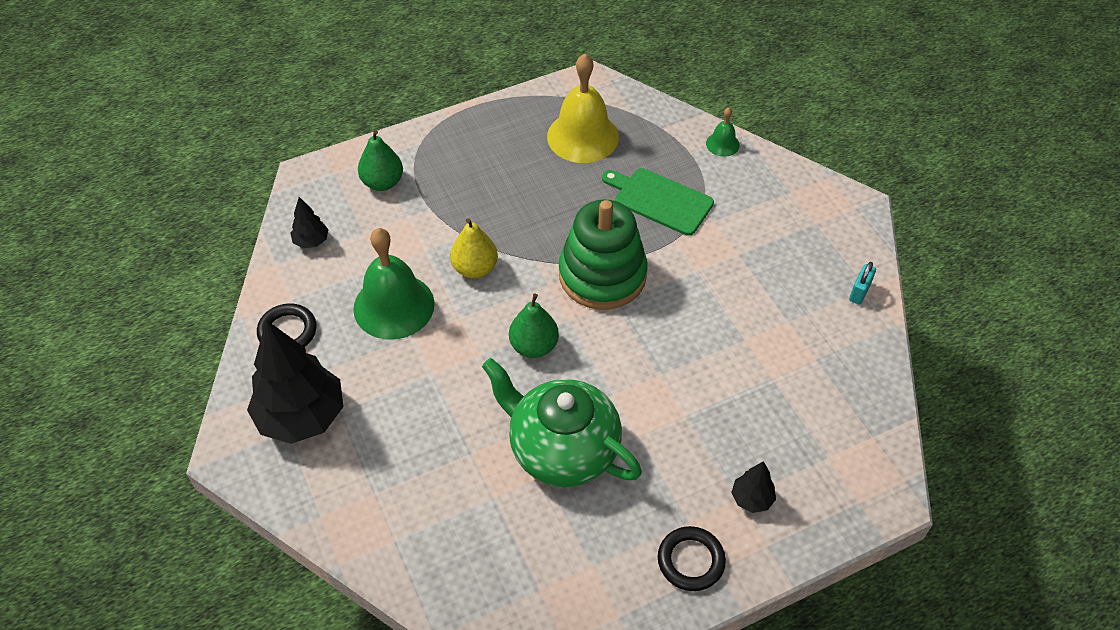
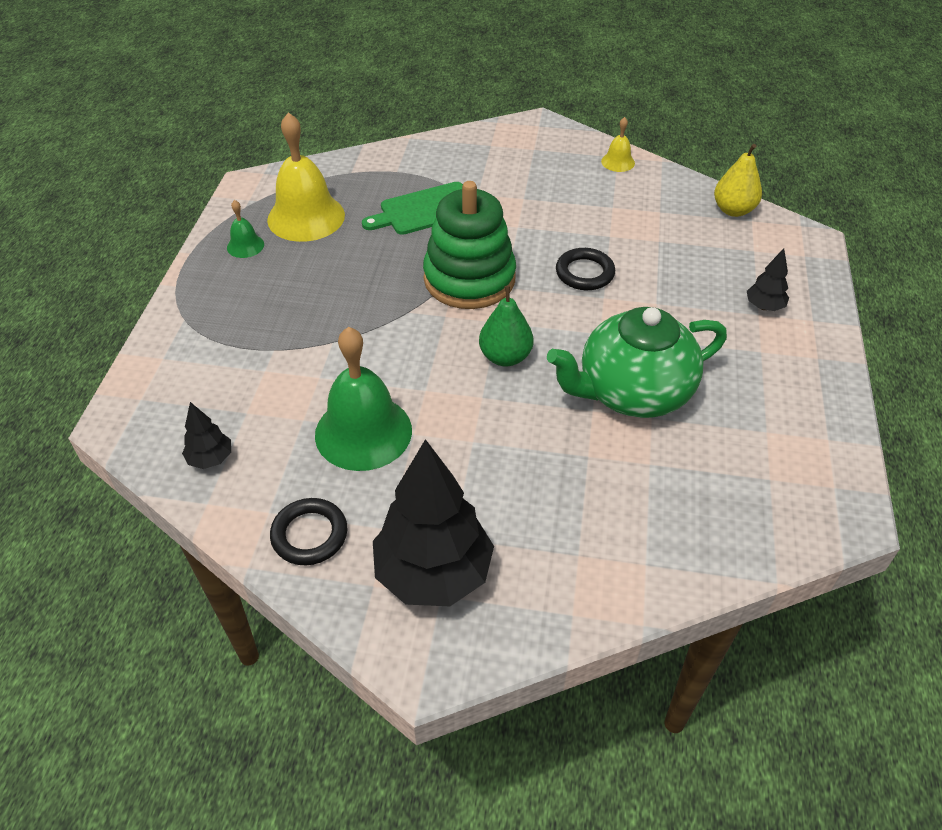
camera: 55 degrees left, 5 degrees down
(382, 182) = (199, 368): green pear -> none
(475, 268) = (378, 353): yellow pear -> yellow pear (733, 210)
(691, 561) = (800, 369): black ring -> black ring (584, 273)
(722, 144) = (406, 152): green bell -> green bell (245, 246)
(859, 292) = (618, 162): turquoise padlock -> yellow bell

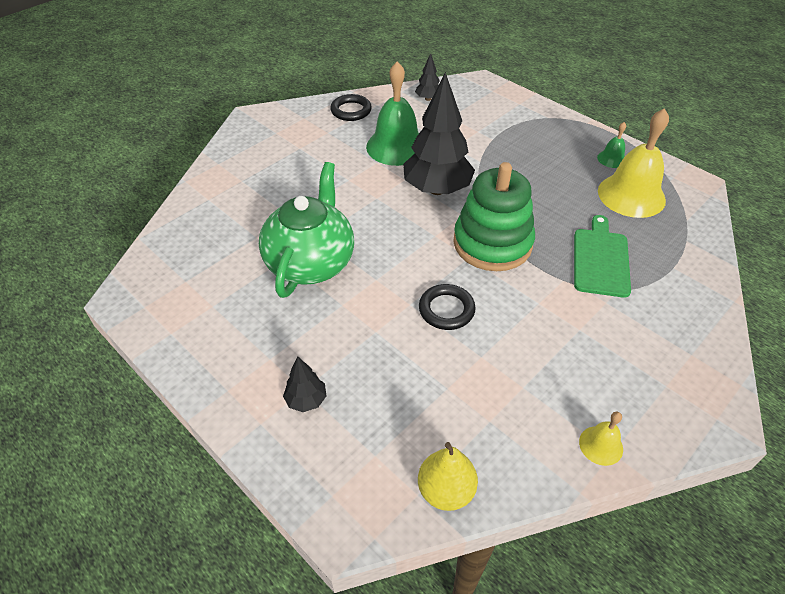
camera: 125 degrees right, 0 degrees up
(433, 573) = (288, 135): black tree -> black tree (437, 189)
(505, 357) = (399, 222): green pear -> none

